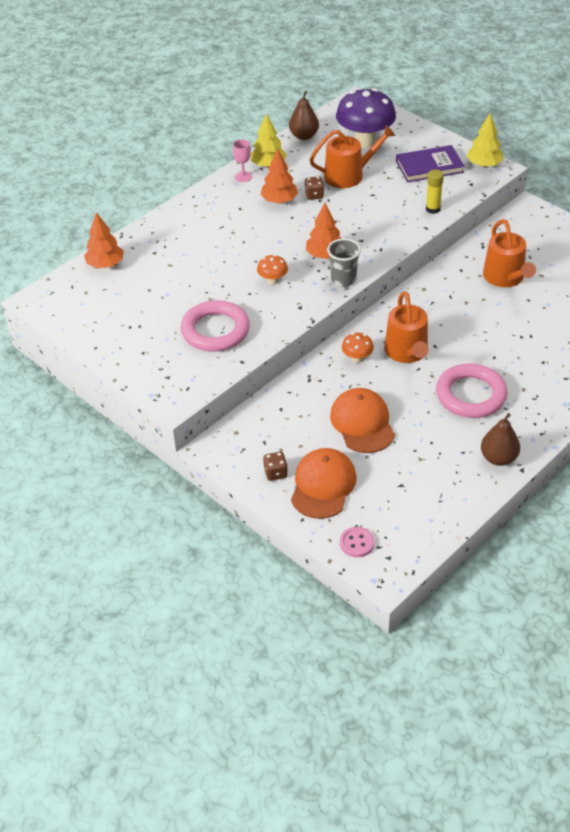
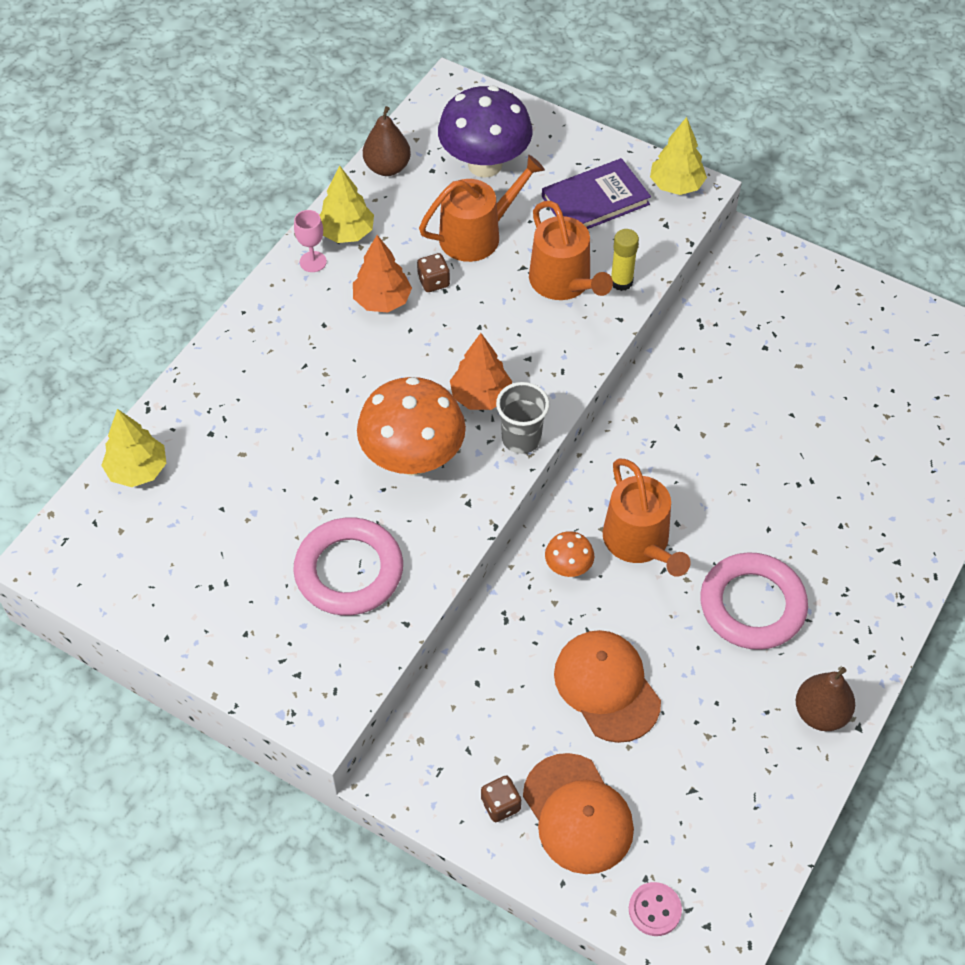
camera: 15 degrees left, 10 degrees up
(105, 264) = (137, 470): orange tree -> yellow tree
(273, 281) = (413, 459): orange mushroom -> orange mushroom, size x2.18
(323, 485) = (578, 814): orange cap -> orange cap turned 150 degrees clockwise
(505, 277) = (749, 379): orange watering can -> orange watering can (564, 282)

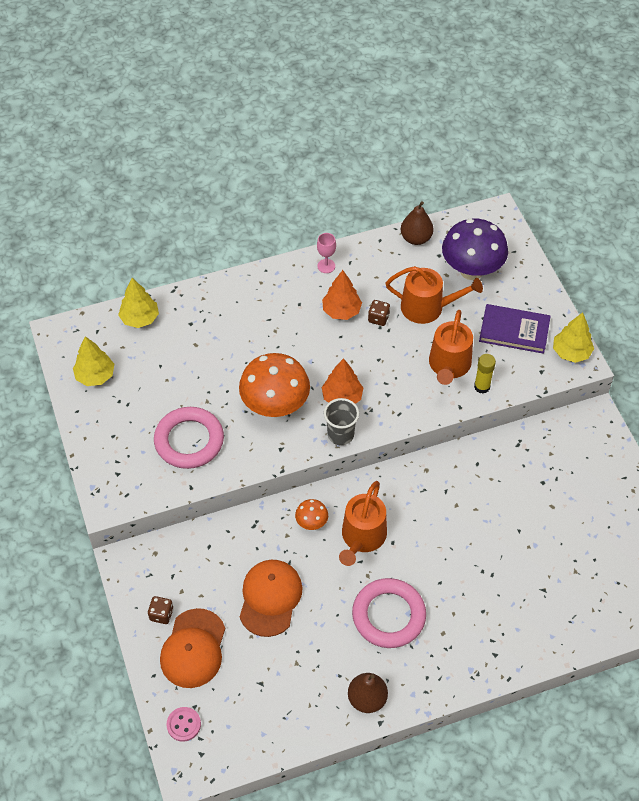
camera: 40 degrees right, 0 degrees up
(346, 233) = (358, 261): yellow tree -> yellow tree (95, 376)

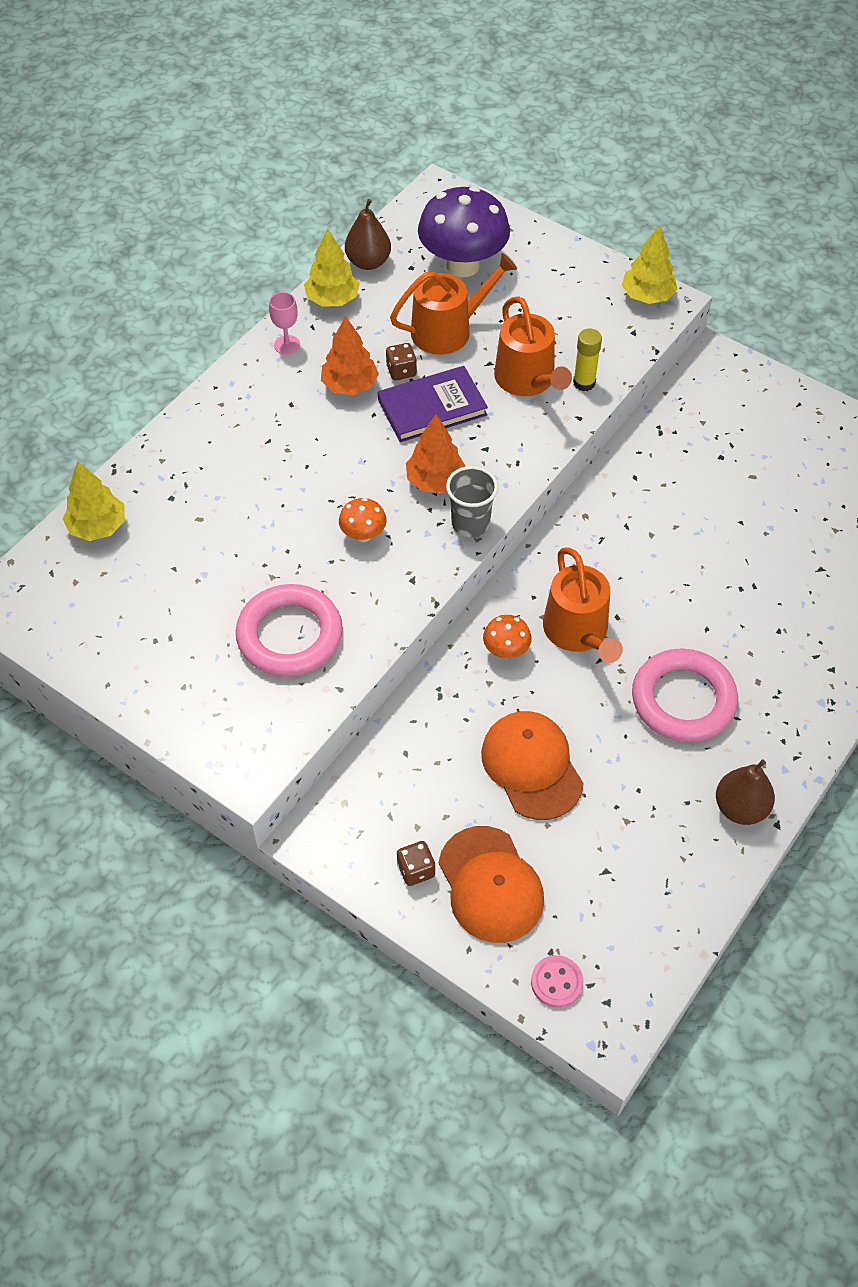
camera: 35 degrees left, 0 degrees up
(95, 376) = (96, 628): yellow tree -> yellow tree (332, 299)
(275, 406) = (363, 535): orange mushroom -> orange mushroom, size x0.46
(514, 331) = (566, 305): purple book -> purple book (432, 407)

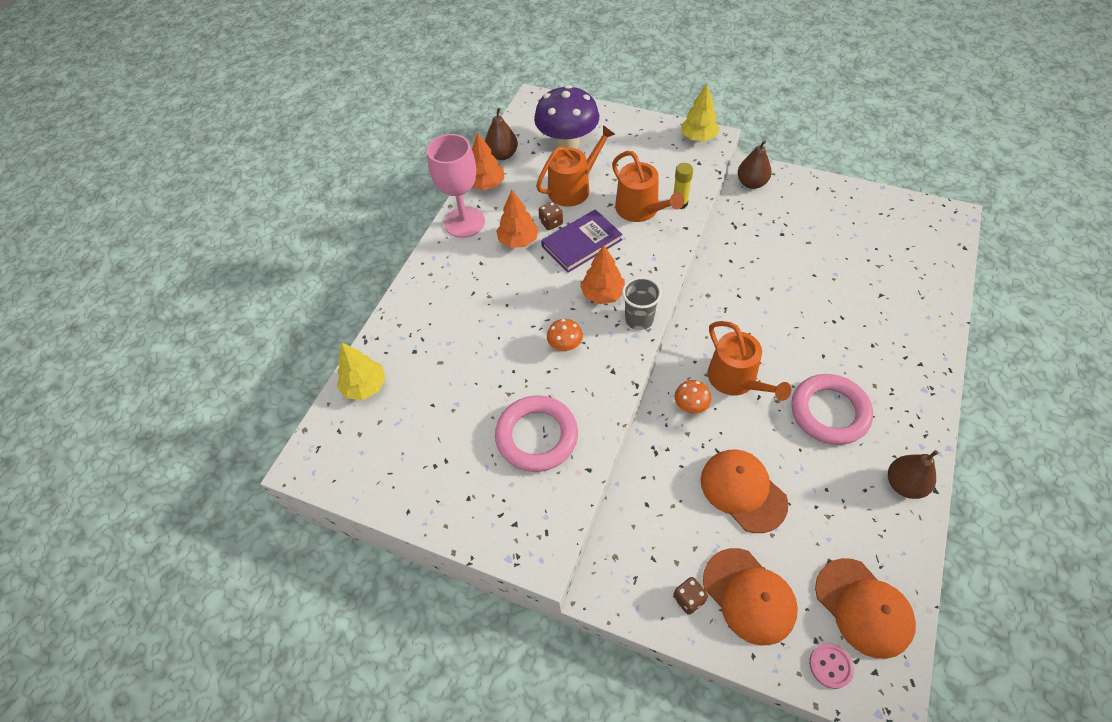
camera: 10 degrees left, 0 degrees up
(287, 345) = (464, 222): pink goblet -> pink goblet, size x2.16
(332, 299) = (486, 185): yellow tree -> orange tree
(625, 931) = (863, 607): none -> orange cap
(708, 377) = (751, 183): none -> brown pear

